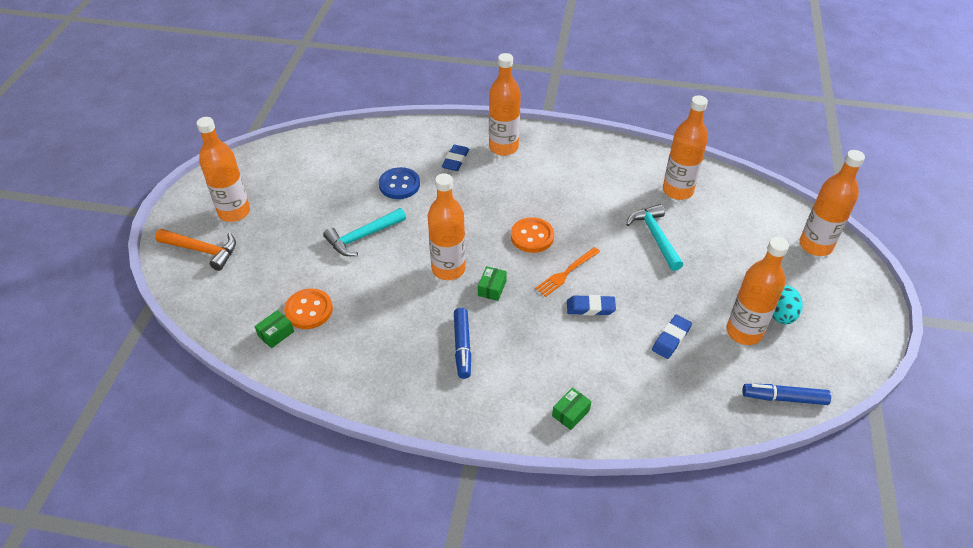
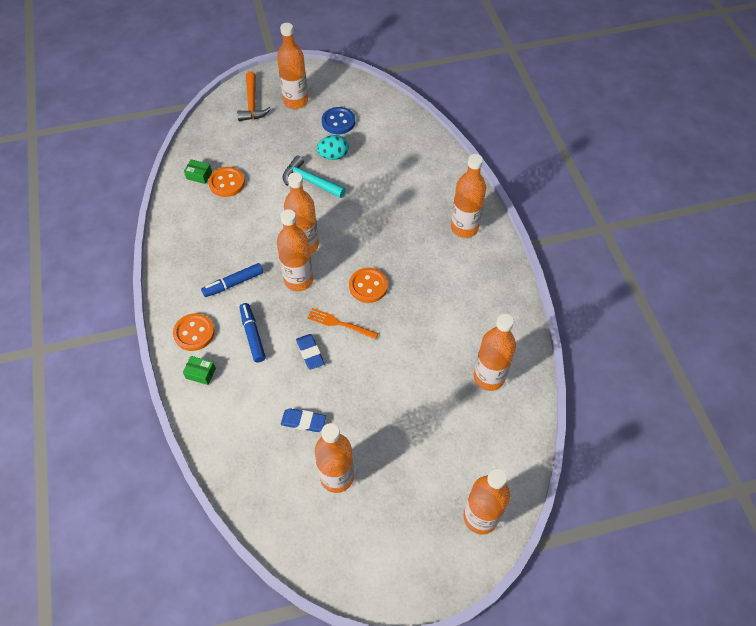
camera: 65 degrees right, 10 degrees up
(399, 185) = (377, 179): blue button -> blue button (338, 122)
(455, 160) = (427, 202): blue eraser -> none
(492, 288) = (298, 280): green box -> orange bottle
(511, 404) = (194, 333): none -> orange button
(655, 237) = (417, 376): turquoise hammer -> none
(780, 315) = (371, 503): turquoise egg -> turquoise egg (333, 156)
(784, 398) = (276, 526): blue marker -> blue marker (253, 335)

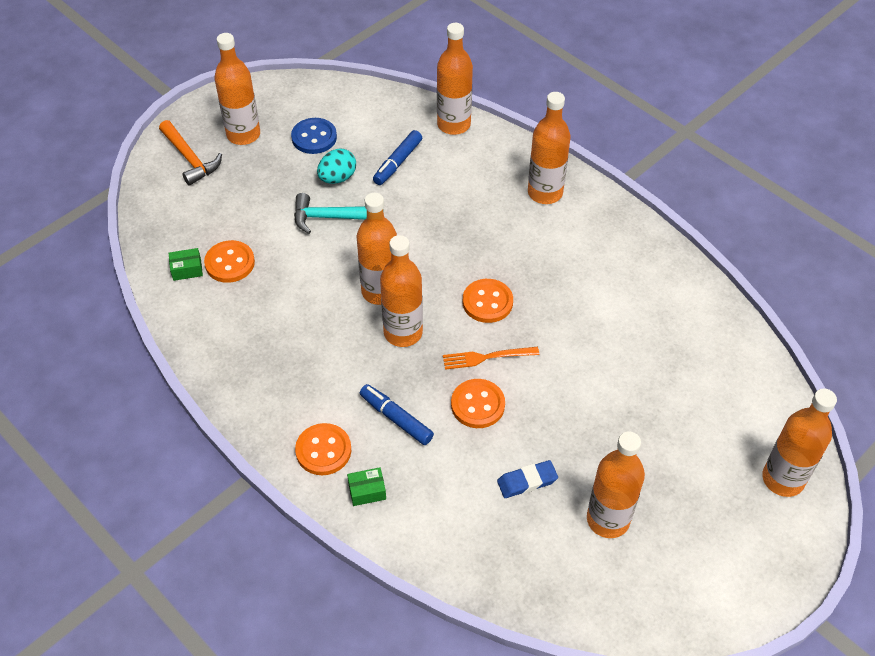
camera: 30 degrees left, 5 degrees down
(233, 283) = (327, 372): blue marker -> blue marker (397, 162)
(310, 353) = (477, 405): blue eraser -> orange button
(489, 377) = (686, 335): orange bottle -> orange bottle (453, 124)

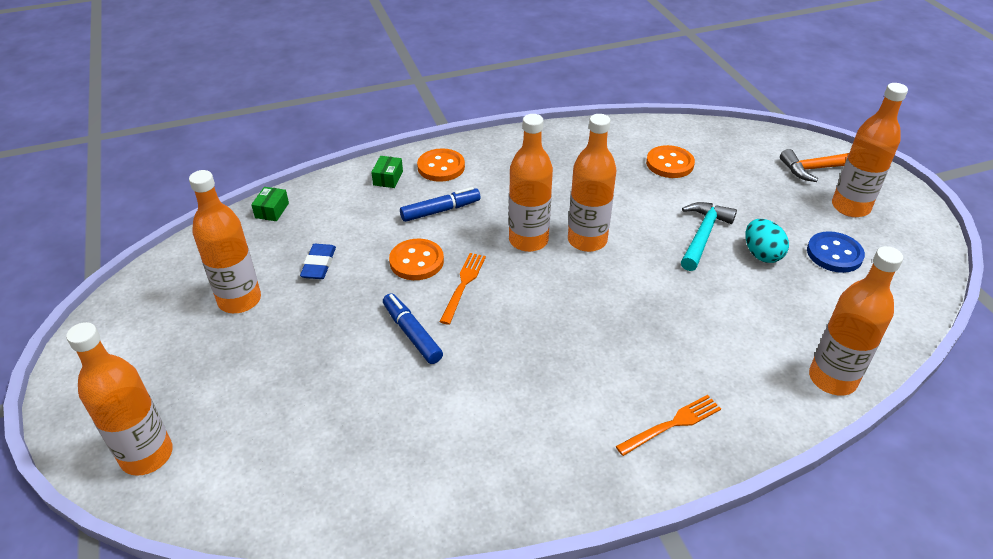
camera: 115 degrees right, 10 degrees down
(187, 269) = (673, 141): green box -> green box (272, 210)
(397, 162) = (773, 306): blue marker -> blue marker (412, 333)
(487, 302) = (530, 309): orange button -> none
(545, 193) = (673, 424): orange bottle -> orange fork

